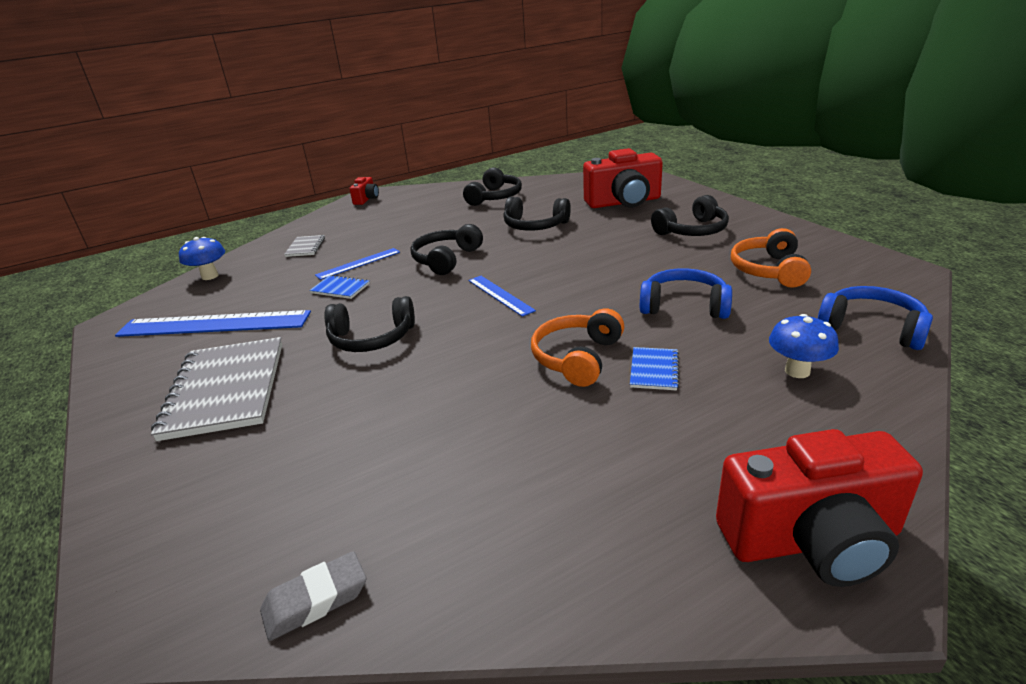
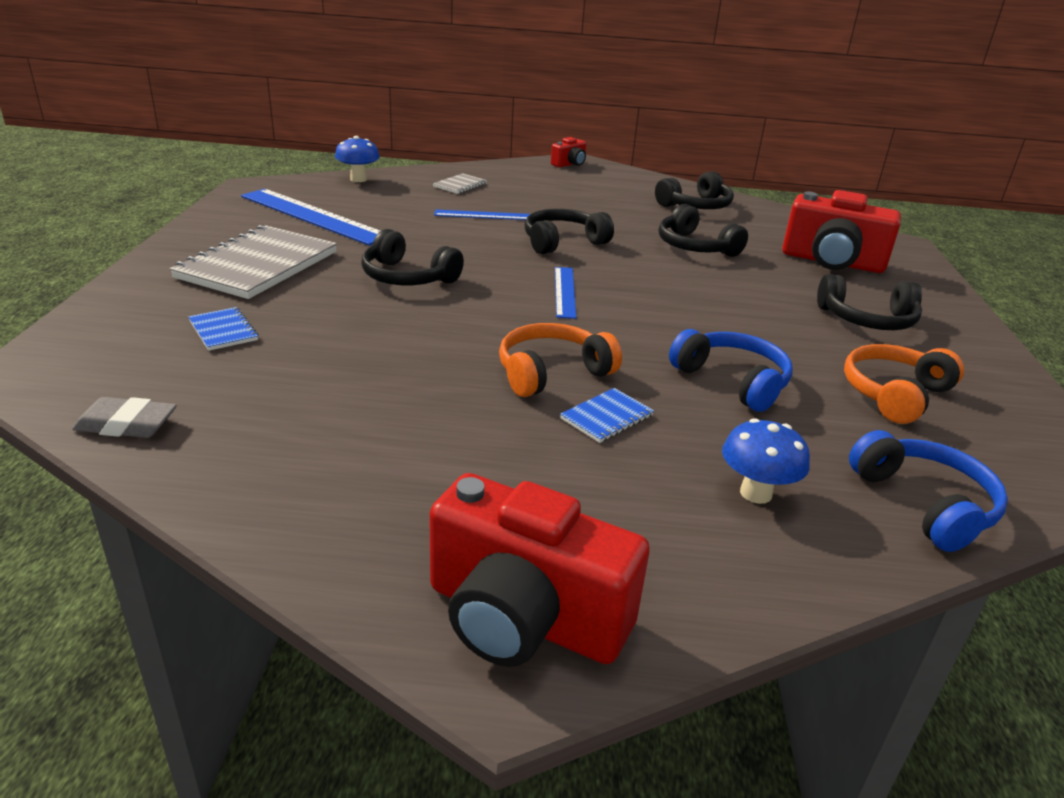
camera: 30 degrees right, 0 degrees up
(340, 288) = (439, 229): blue notebook -> blue notebook (223, 331)

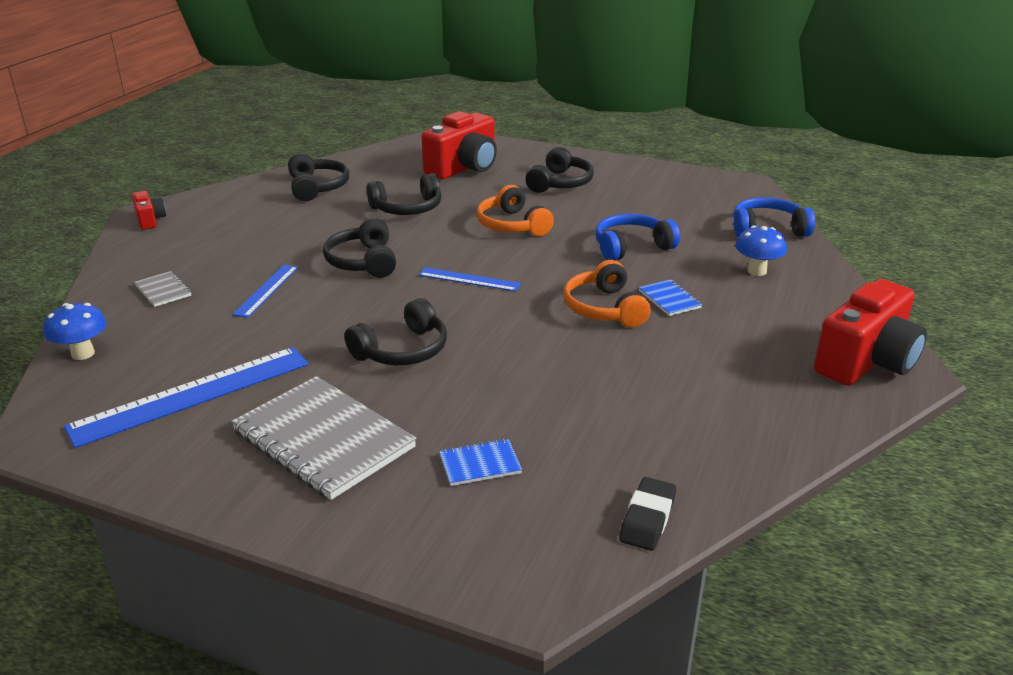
camera: 70 degrees left, 0 degrees up
(127, 425) = (647, 519): grey eraser -> black eraser
(894, 394) = (658, 204): orange headphones -> orange headphones (512, 225)

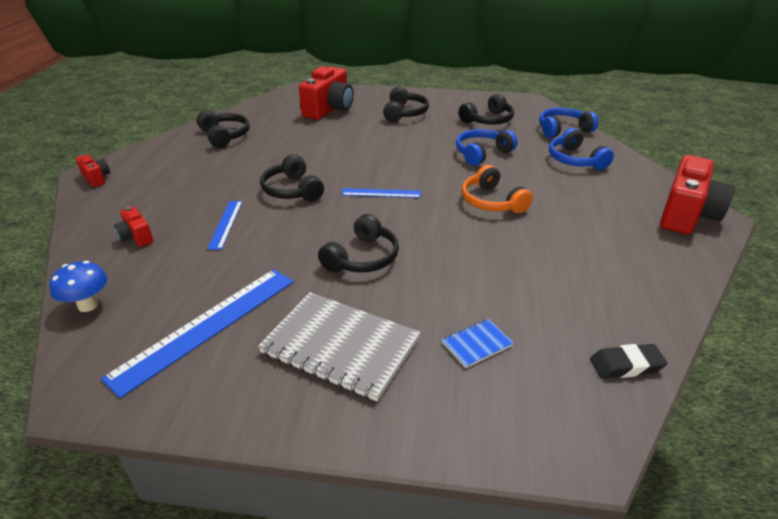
camera: 15 degrees left, 5 degrees up
(163, 290) = (136, 237): grey notebook -> red camera
(407, 208) = (304, 144): black headphones -> black headphones (488, 120)
(512, 225) = (389, 147): orange headphones -> none
(647, 519) = (626, 365): black eraser -> black eraser turned 75 degrees clockwise
(669, 299) = (531, 188): blue notebook -> none
(757, 271) = (575, 160): blue mushroom -> blue headphones

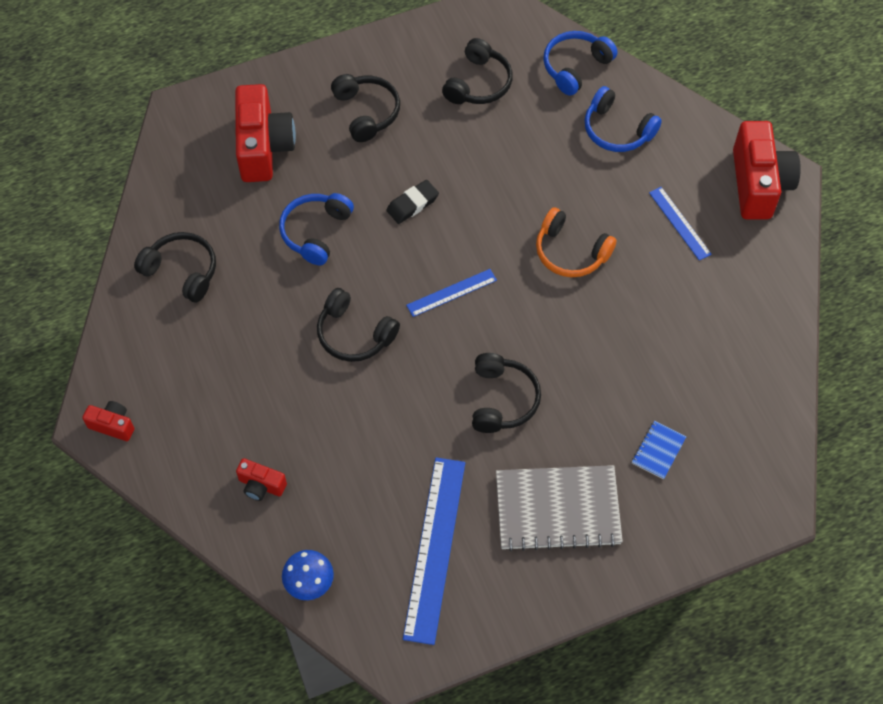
camera: 30 degrees left, 25 degrees up
(225, 224) = (333, 421): blue ruler -> blue ruler (679, 223)
(482, 153) = (512, 164): blue headphones -> blue headphones (316, 232)
(626, 365) = (773, 414): black eraser -> black eraser (412, 204)

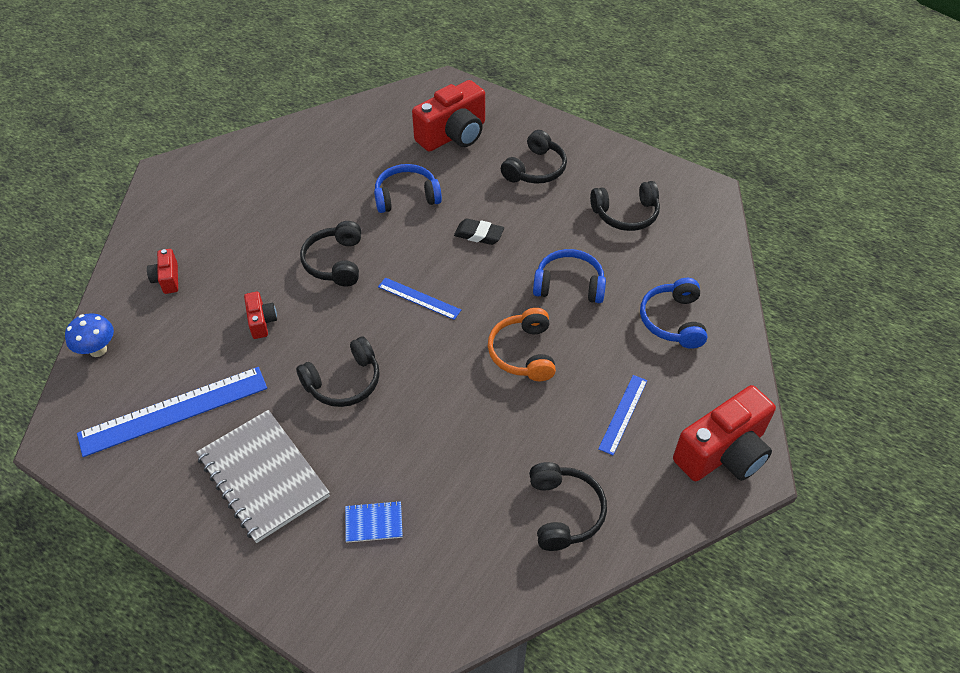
camera: 55 degrees right, 10 degrees down
(112, 425) = (168, 181): red camera -> red camera (261, 322)
(182, 271) = (316, 150): black headphones -> black headphones (564, 512)
(575, 67) = (705, 262): blue headphones -> blue headphones (569, 285)

